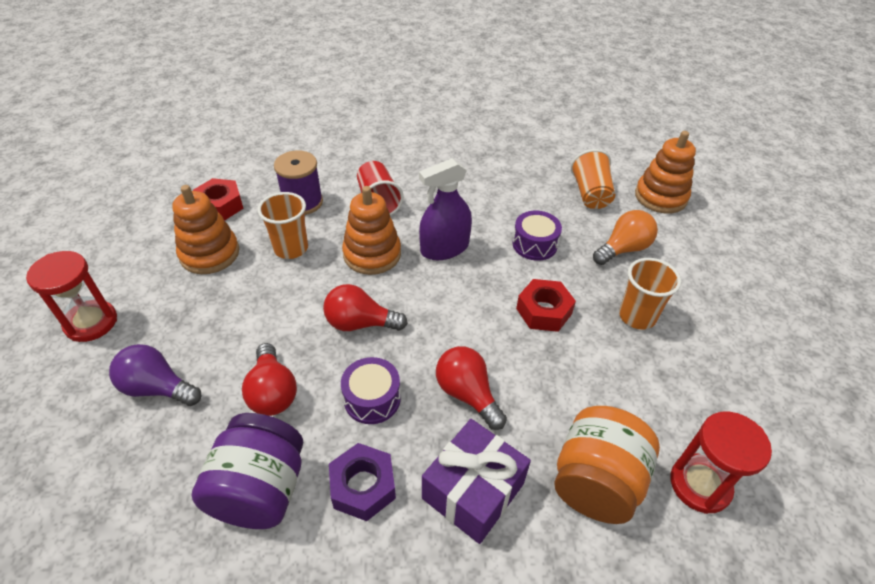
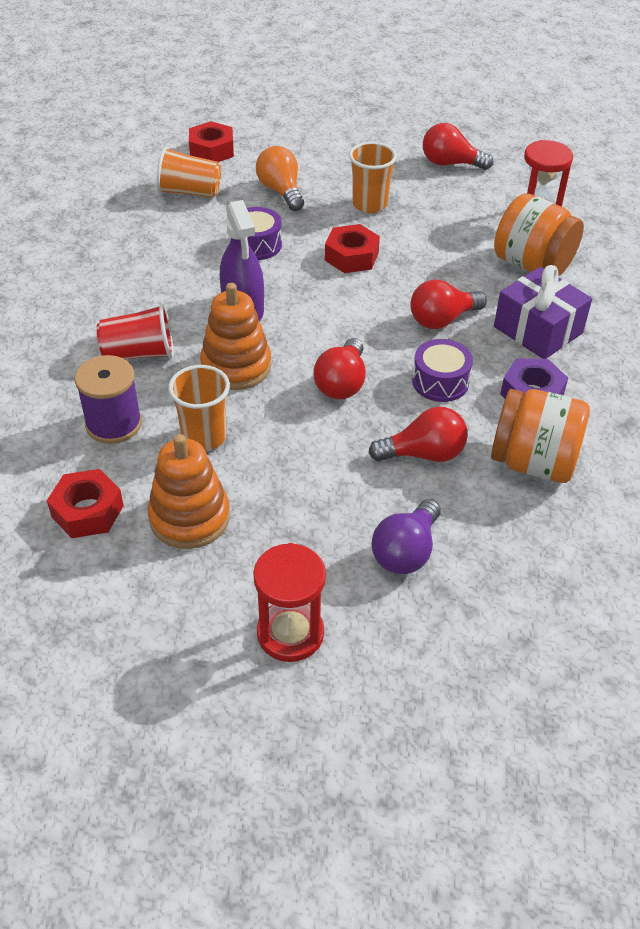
camera: 80 degrees left, 0 degrees up
(260, 490) = (533, 462): purple jar -> orange jar
(660, 197) = (212, 150): orange stacking toy -> red nut
(759, 383) = (450, 163): none -> red light bulb

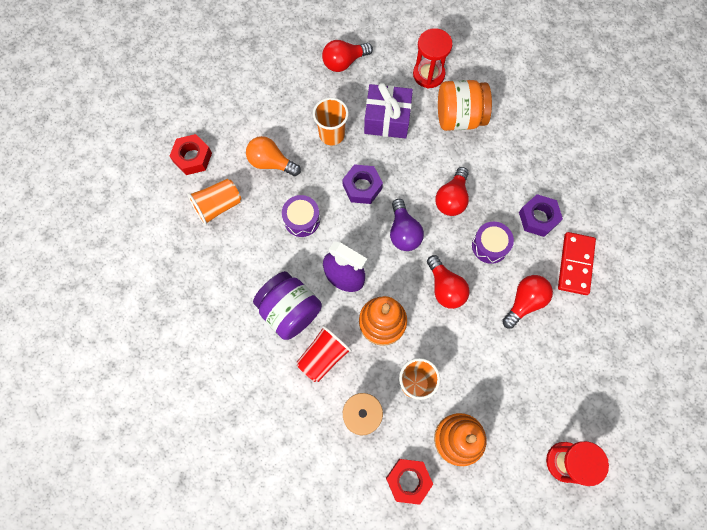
camera: 40 degrees left, 25 degrees up
(154, 300) = (290, 311): none -> purple jar
(351, 256) = (362, 187): red nut -> purple nut
(406, 551) = (570, 370): purple light bulb -> purple light bulb (403, 232)
(533, 462) = (575, 264): orange jar -> red domino
(538, 330) = (503, 168): purple gift -> purple gift (387, 119)

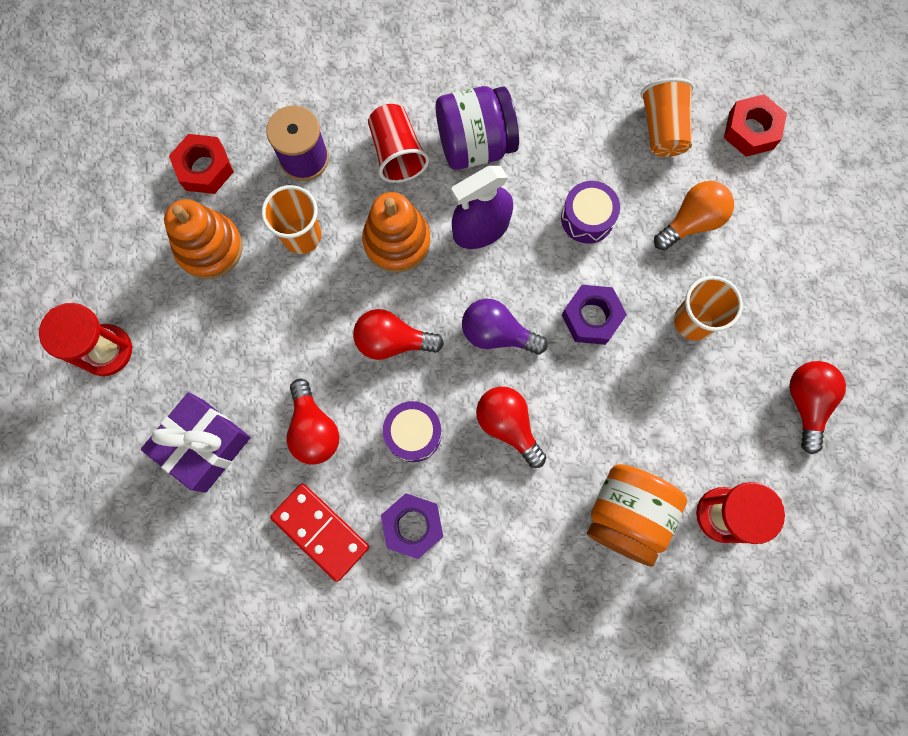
camera: 120 degrees right, 5 degrees up
(387, 119) = (678, 410): purple gift -> purple gift (204, 446)

